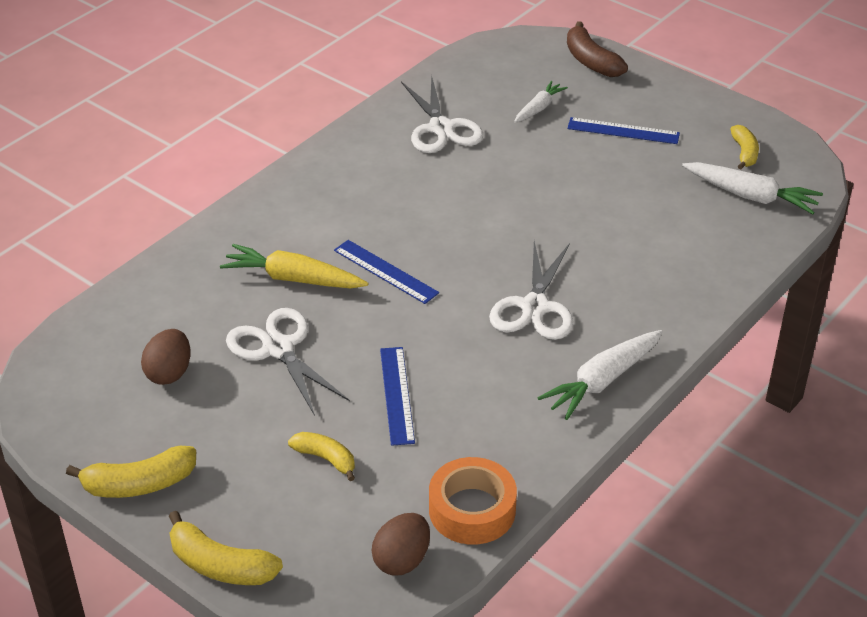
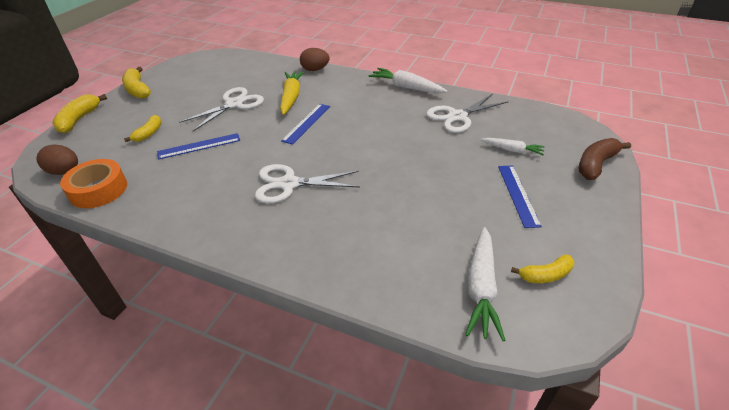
camera: 75 degrees right, 0 degrees up
(169, 373) = (213, 81): brown egg -> brown egg (315, 70)
(602, 381) = (216, 228): white carrot -> white carrot (406, 87)

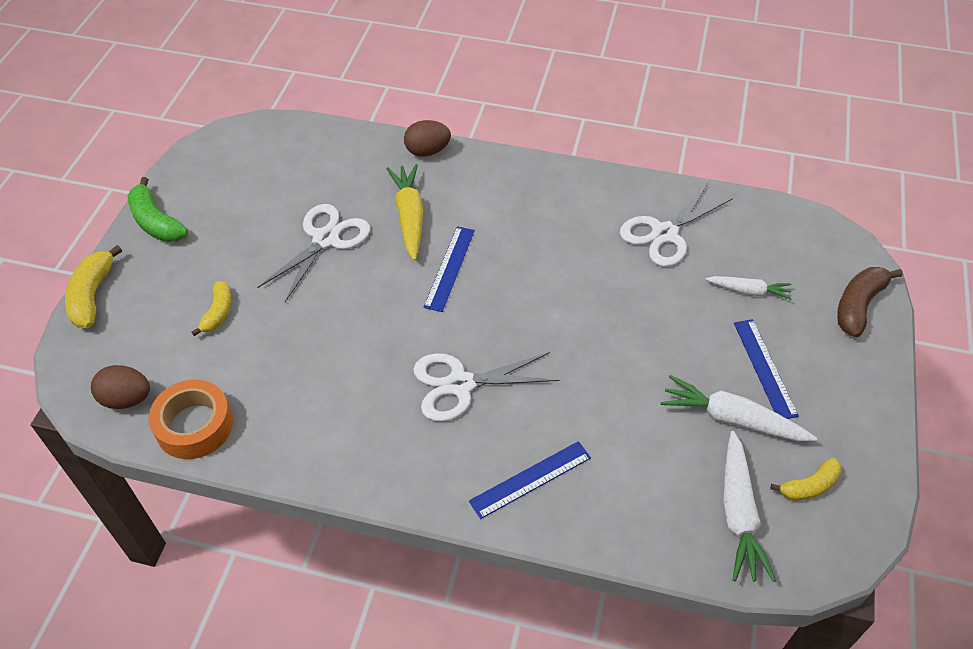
camera: 10 degrees left, 10 degrees up
(138, 90) = (156, 222): yellow banana -> green banana
(199, 146) = (306, 330): blue ruler -> blue ruler (530, 479)
(406, 87) = (579, 179): white carrot -> white carrot (732, 419)

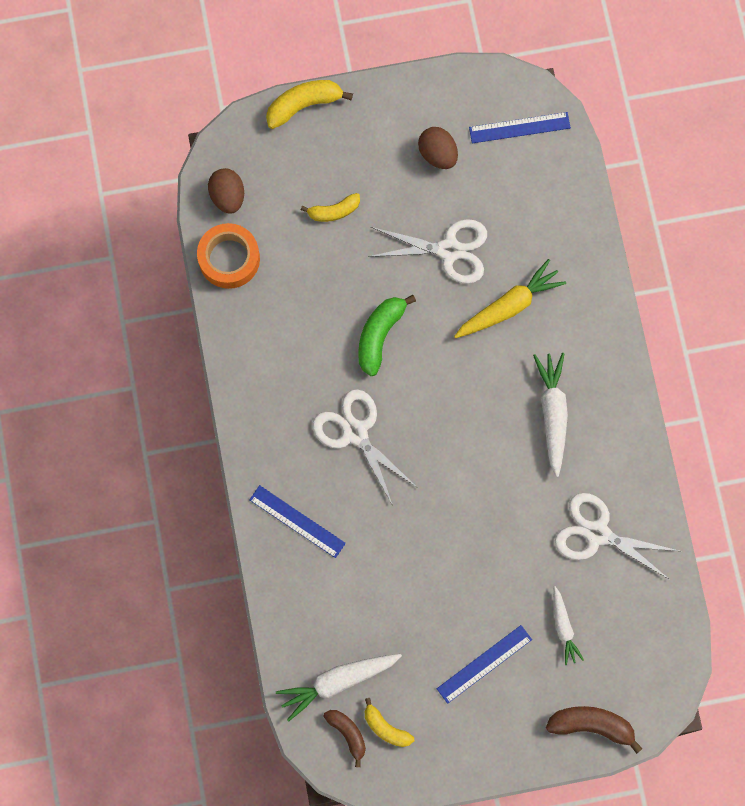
camera: 65 degrees right, 25 degrees up
(156, 222) = (399, 101): green banana -> green banana (380, 335)
(427, 151) = (597, 280): brown egg -> brown egg (437, 154)
(449, 268) = (468, 368): blue ruler -> blue ruler (519, 127)
(732, 419) = (421, 652): white carrot -> white carrot (552, 413)
(805, 528) = (347, 733): none -> brown banana

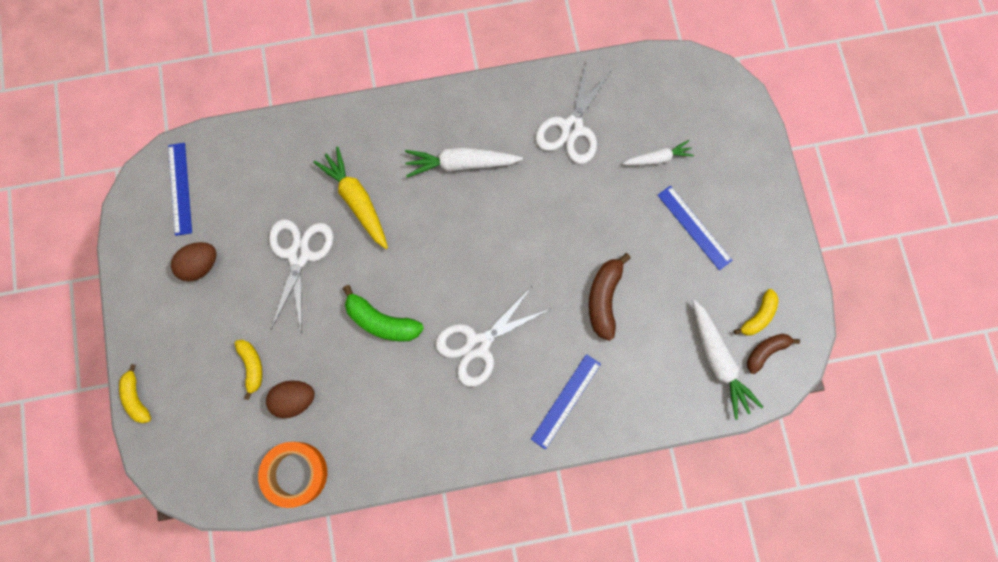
camera: 90 degrees left, 0 degrees up
(227, 196) = (228, 476): brown egg -> brown egg (294, 399)
(304, 105) = (136, 398): yellow banana -> yellow banana, size x0.66
(592, 725) = (743, 136): brown banana -> brown banana (604, 298)

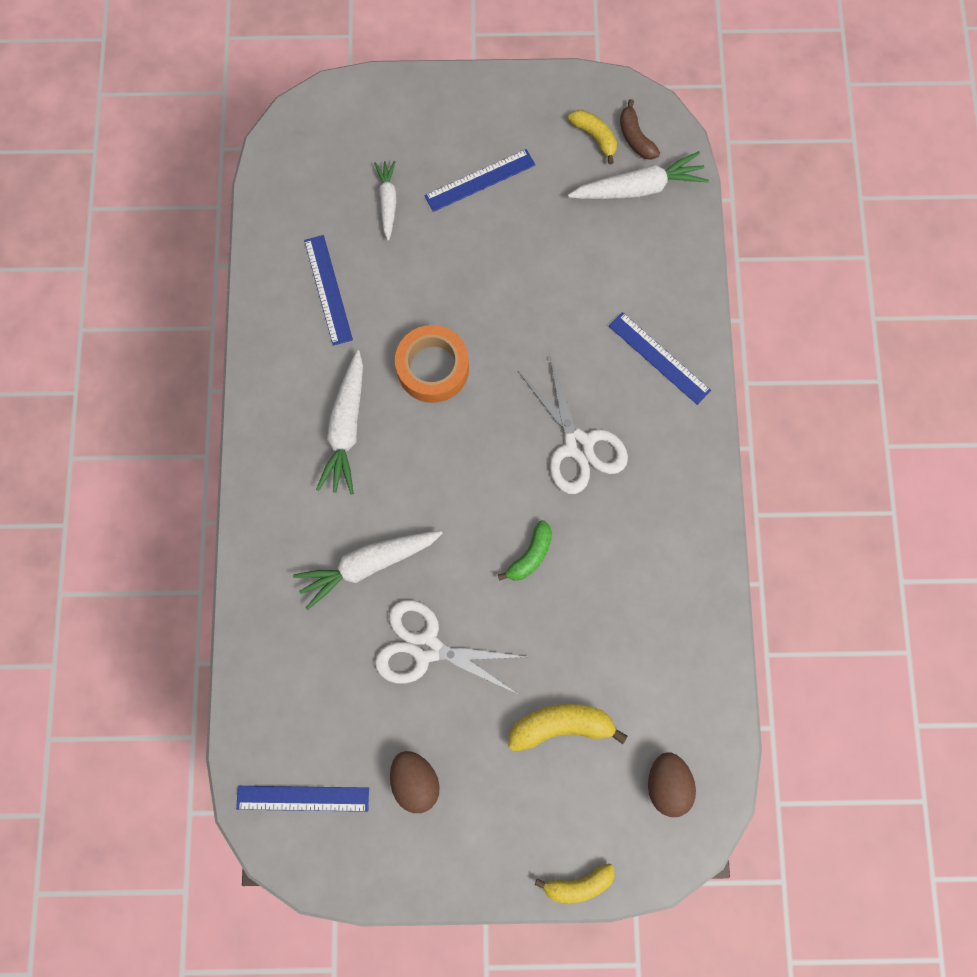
camera: 80 degrees left, 0 degrees up
(252, 366) = (561, 725): yellow banana -> yellow banana, size x1.51
(294, 399) = (611, 676): brown egg -> brown egg (667, 783)
(296, 473) = (701, 685): orange tape -> orange tape (433, 368)
(356, 201) = (368, 564): yellow carrot -> white carrot
(381, 321) = (530, 555): green banana -> green banana, size x0.66
(572, 128) = (328, 290): white scissors -> blue ruler
(604, 298) = (546, 294): brown banana -> none

